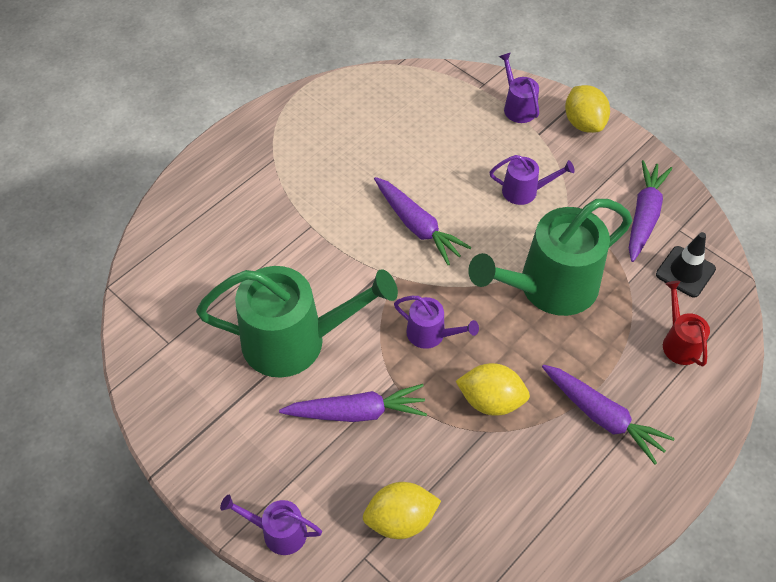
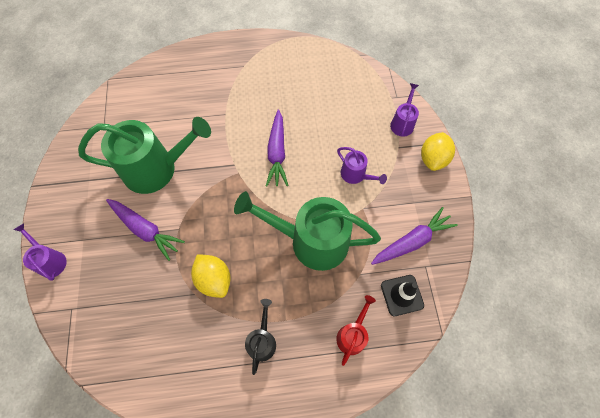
camera: 40 degrees right, 10 degrees up
(295, 340) = (157, 169): green watering can -> green watering can turned 45 degrees counterclockwise
(400, 520) = (106, 304): yellow lemon -> none
(431, 334) = (223, 217): purple watering can -> none
(602, 417) = (262, 340): purple carrot -> black watering can

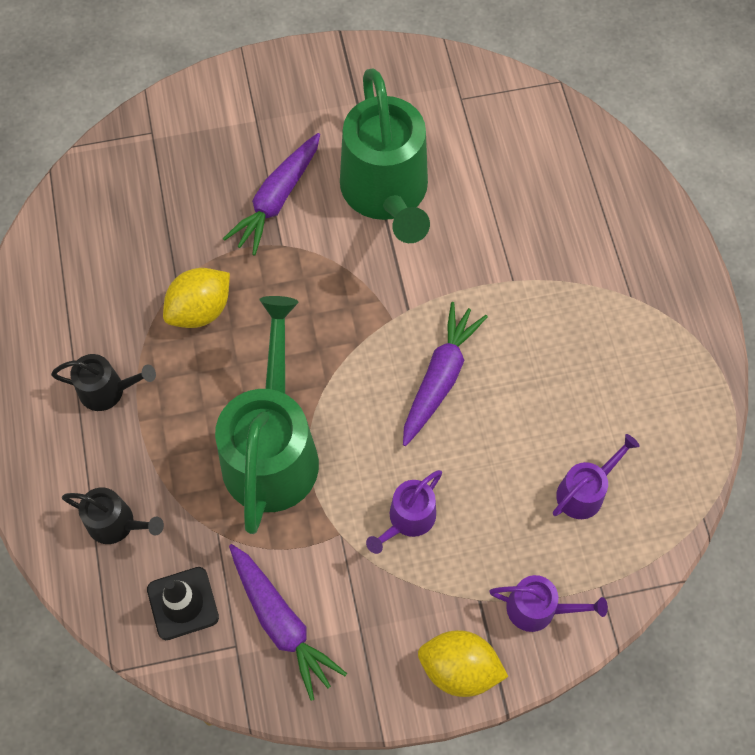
camera: 85 degrees right, 0 degrees up
(50, 260) = (221, 88): purple watering can -> purple watering can (585, 491)
(277, 153) = (440, 378): purple carrot -> purple carrot turned 120 degrees clockwise
(352, 335) = (117, 524): red watering can -> black watering can

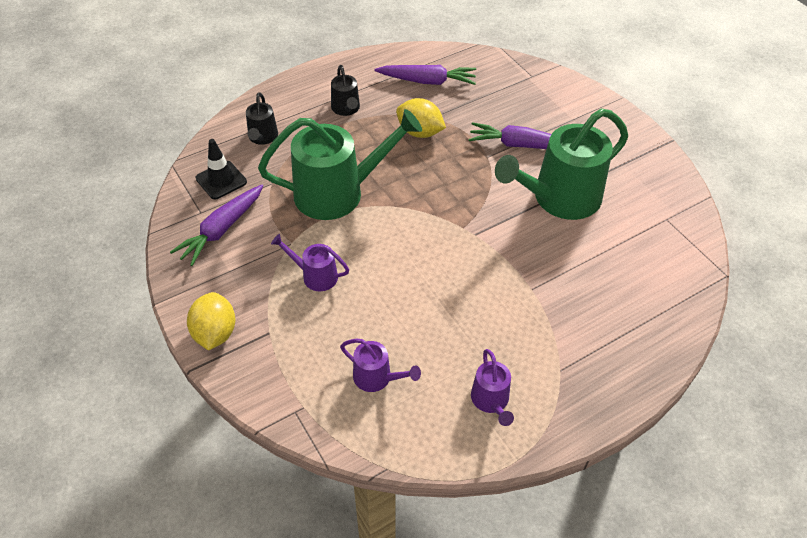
camera: 70 degrees right, 15 degrees down
(440, 378) = (430, 266): purple carrot -> purple carrot (427, 81)
(538, 609) = (273, 370): purple watering can -> purple watering can (491, 401)

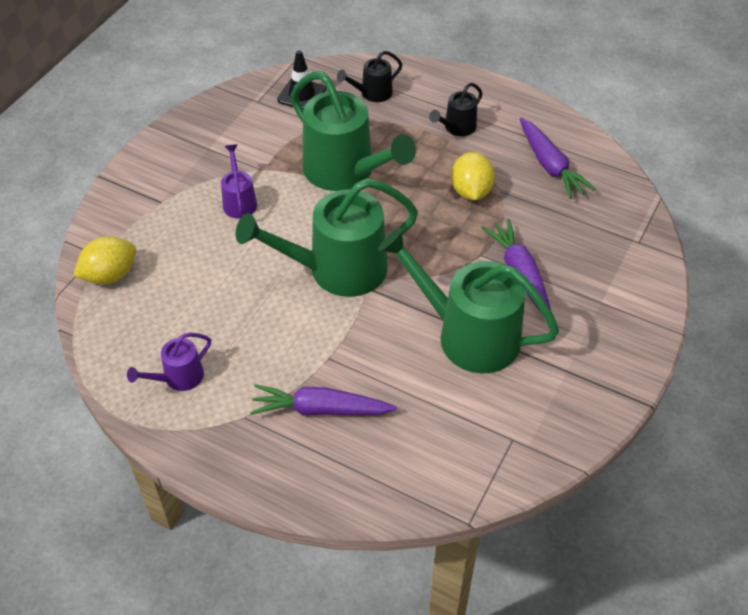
camera: 60 degrees right, 0 degrees up
(215, 333) = (141, 172): yellow lemon -> yellow lemon (110, 275)
(221, 230) = (248, 122): purple carrot -> purple carrot (320, 409)
(377, 378) = (157, 290): purple watering can -> none
(443, 244) = (337, 270): none -> green watering can

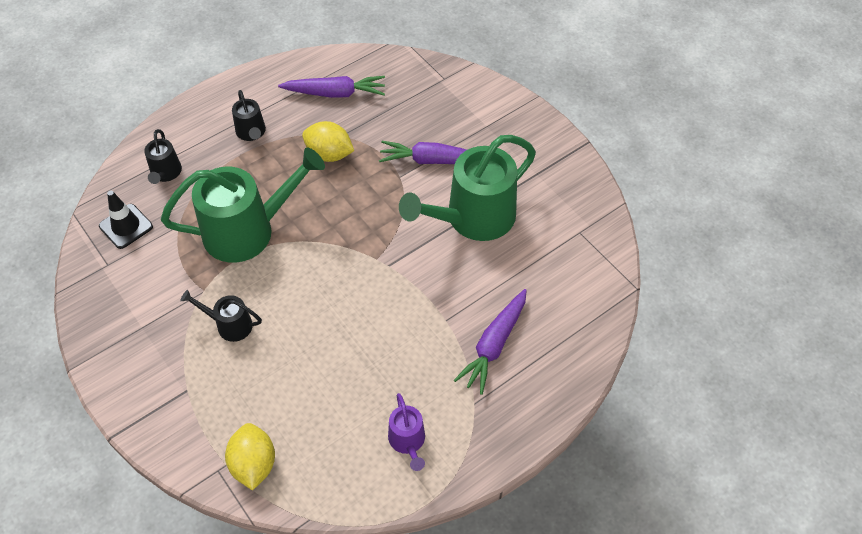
camera: 65 degrees left, 5 degrees up
(239, 201) = (229, 325): purple watering can -> black watering can
(337, 270) = (357, 279): green watering can -> none

